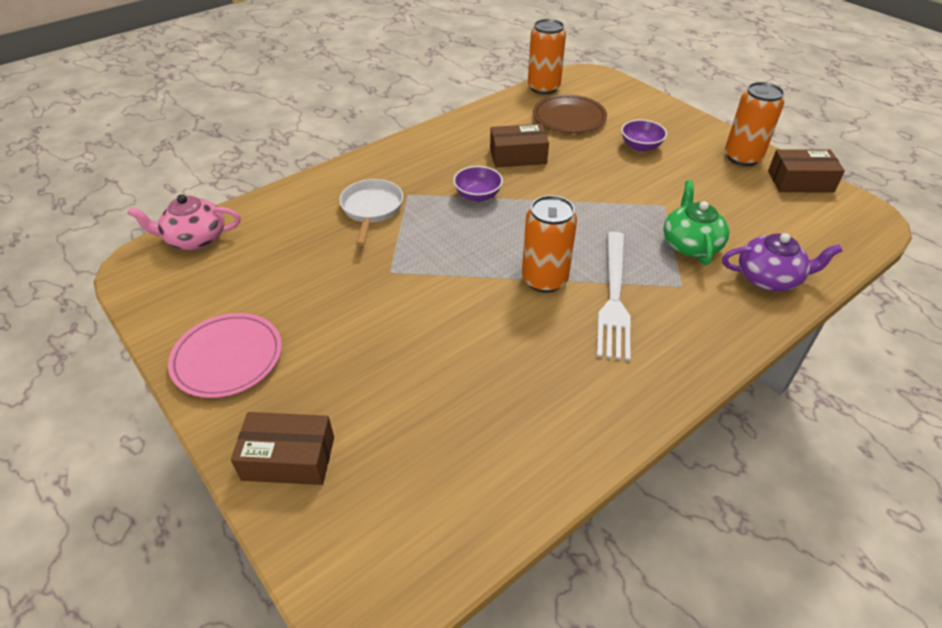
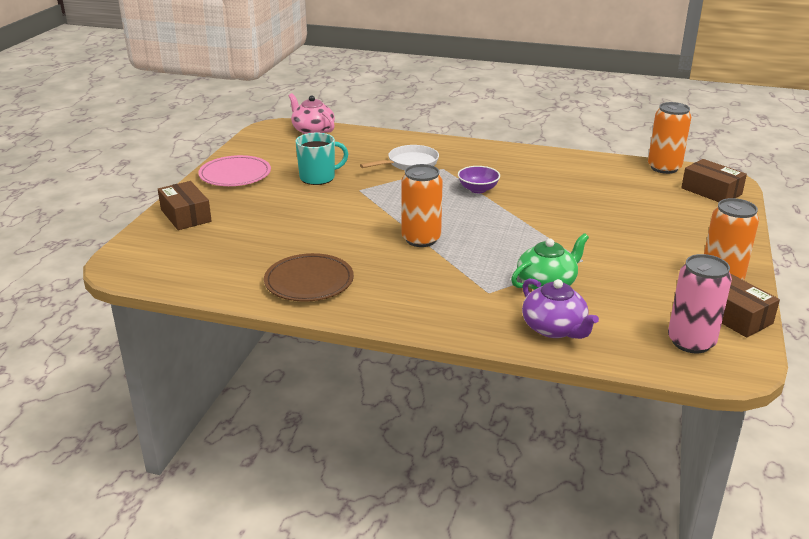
camera: 55 degrees right, 15 degrees down
(324, 289) = (318, 177): none -> turquoise mug
(518, 156) = (550, 187): brown box -> brown box (711, 191)
(569, 118) = (639, 190): brown plate -> brown plate (309, 282)
(614, 297) = (437, 269): white fork -> none
(640, 146) = (651, 229): purple bowl -> none
(827, 219) = (691, 342): none -> pink can

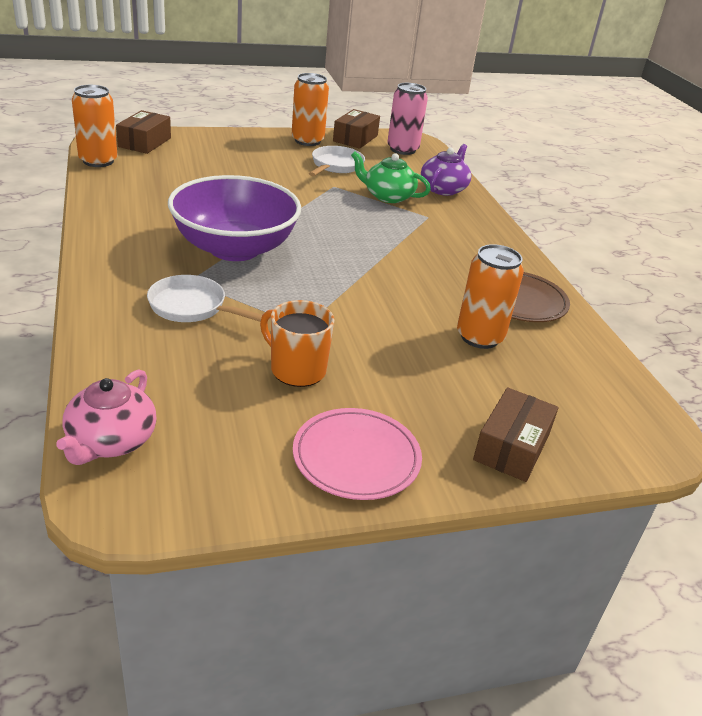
camera: 125 degrees left, 5 degrees up
(318, 177) = (296, 369): turquoise mug -> orange mug
(421, 239) = (379, 260): orange can -> orange can (480, 337)
(478, 189) = (234, 248): purple bowl -> purple bowl, size x2.43
(638, 276) = (336, 166): none -> white pan

